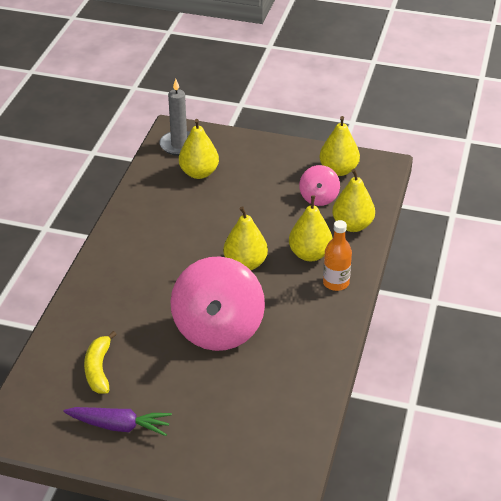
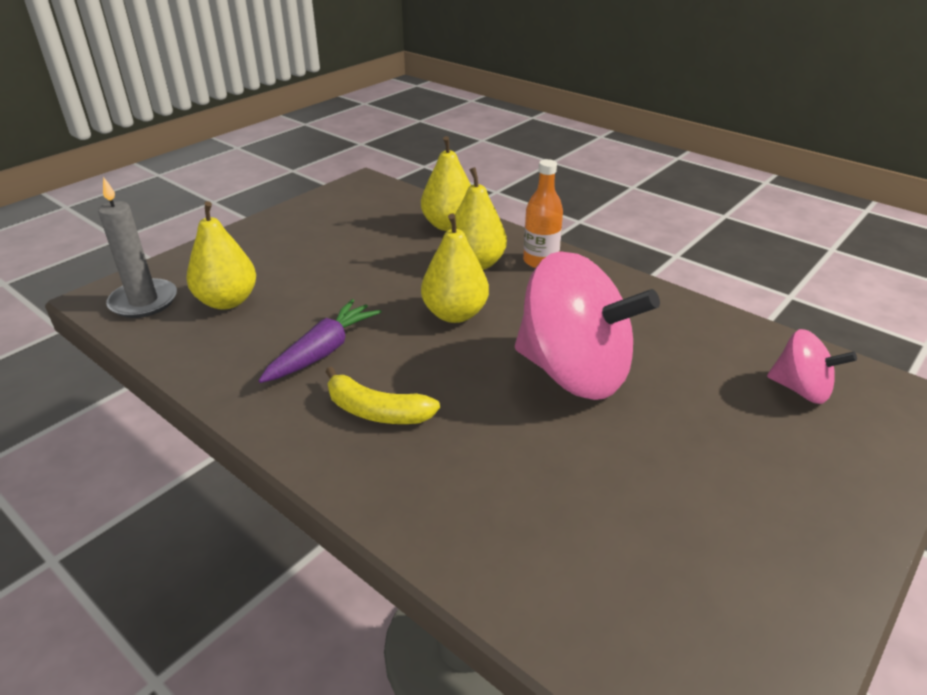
camera: 65 degrees left, 5 degrees down
(99, 369) = (605, 534): yellow banana -> yellow banana (376, 411)
(119, 426) = (758, 543): purple carrot -> purple carrot (323, 351)
(319, 198) = (379, 231): pink spinning top -> pink spinning top (801, 389)
(338, 170) = (344, 208): yellow pear -> none

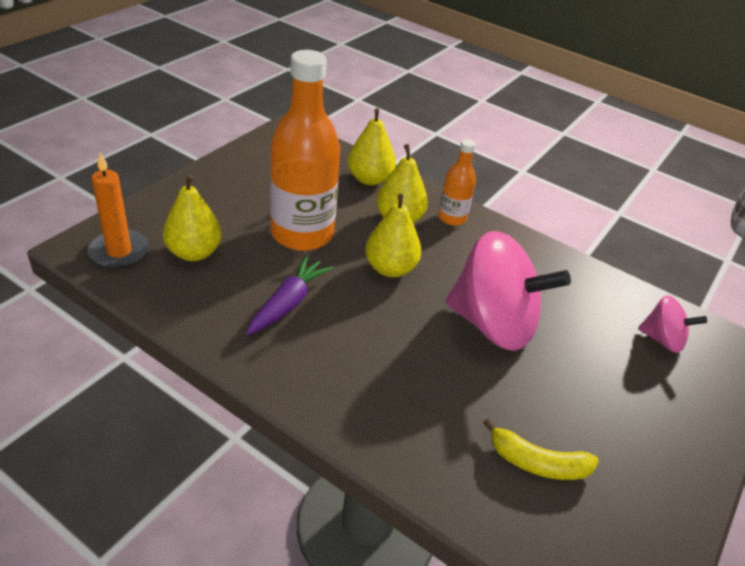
camera: 10 degrees left, 5 degrees up
(143, 301) = (119, 252): grey candle -> orange candle
(357, 280) = (302, 234): none -> orange bottle
(376, 411) = (344, 359): yellow banana -> yellow banana (537, 462)

